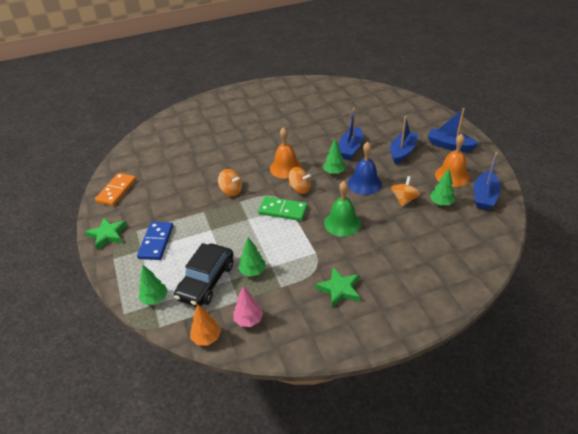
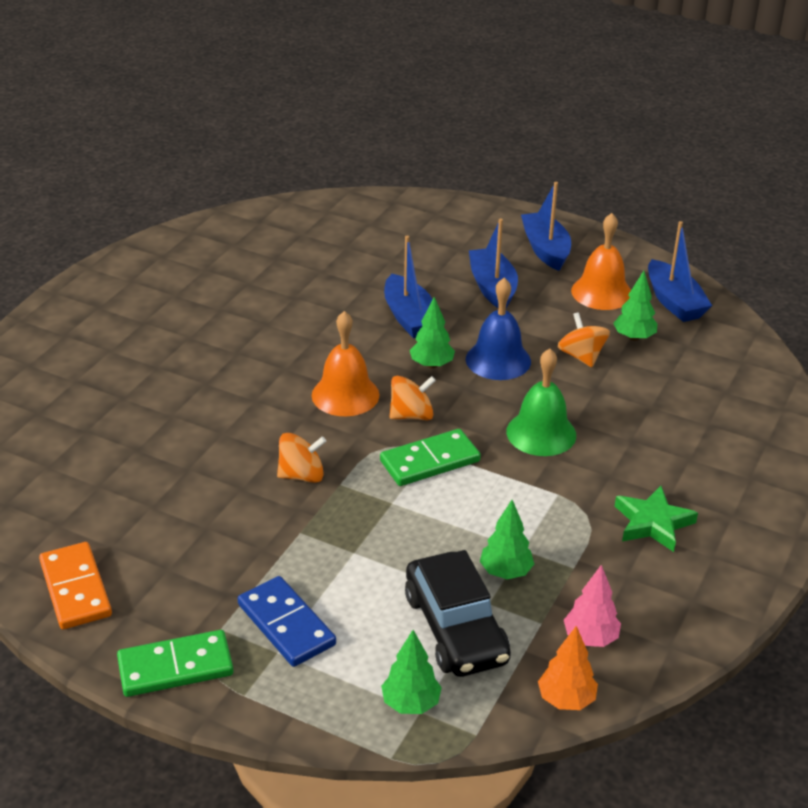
camera: 45 degrees left, 5 degrees down
(108, 235) = (175, 667): green star -> green domino
(449, 145) = (545, 249): blue boat -> blue boat turned 90 degrees clockwise

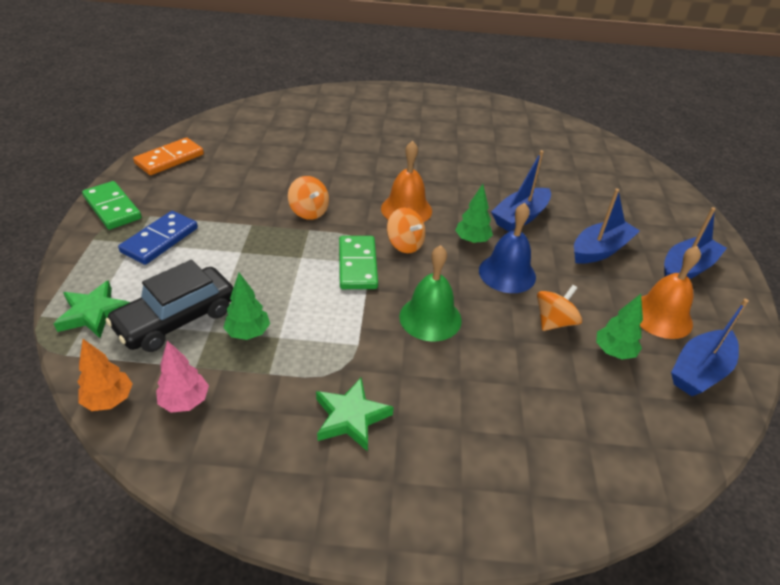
camera: 65 degrees right, 5 degrees up
(410, 704) = (94, 313): green tree -> green star
(430, 461) = (357, 265): green domino -> green domino turned 45 degrees clockwise

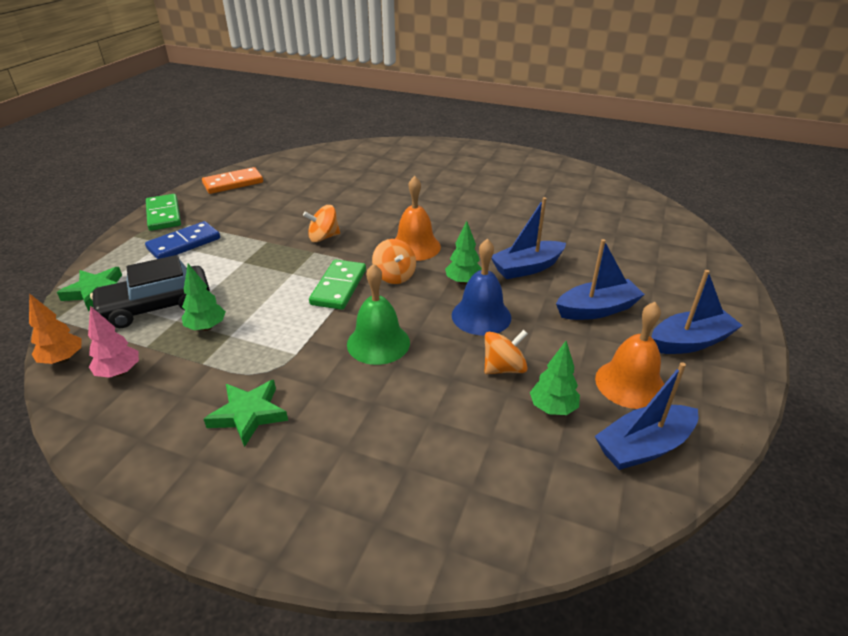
camera: 20 degrees right, 5 degrees down
(309, 211) = (323, 237): orange spinning top -> orange spinning top turned 90 degrees clockwise

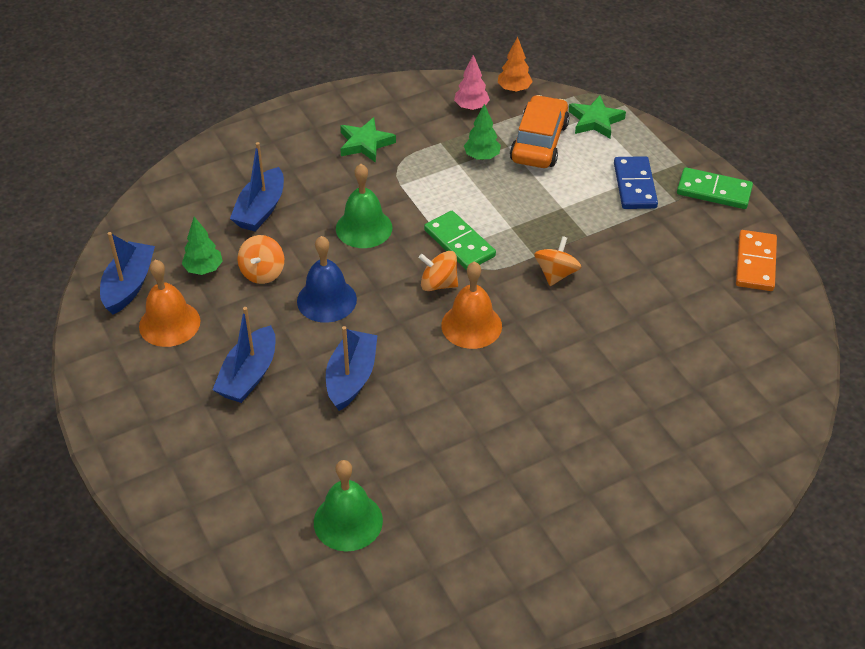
camera: 130 degrees right, 10 degrees up
(156, 306) = (539, 142): black car -> orange car
(463, 282) = (381, 320): green tree -> none
(610, 221) = (348, 521): none -> green bell
(690, 342) = (152, 396): blue boat -> blue boat (261, 209)

